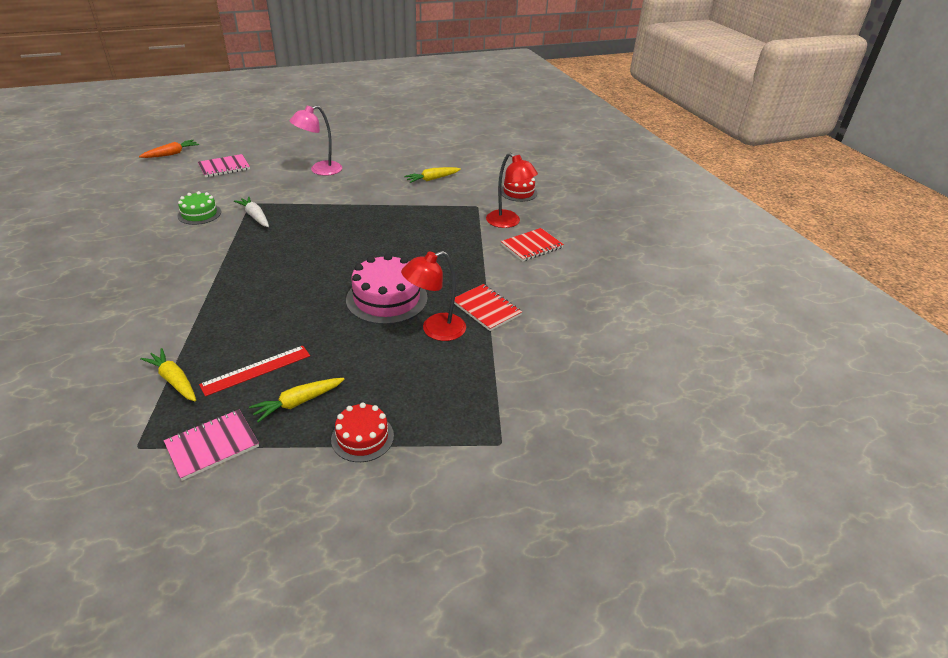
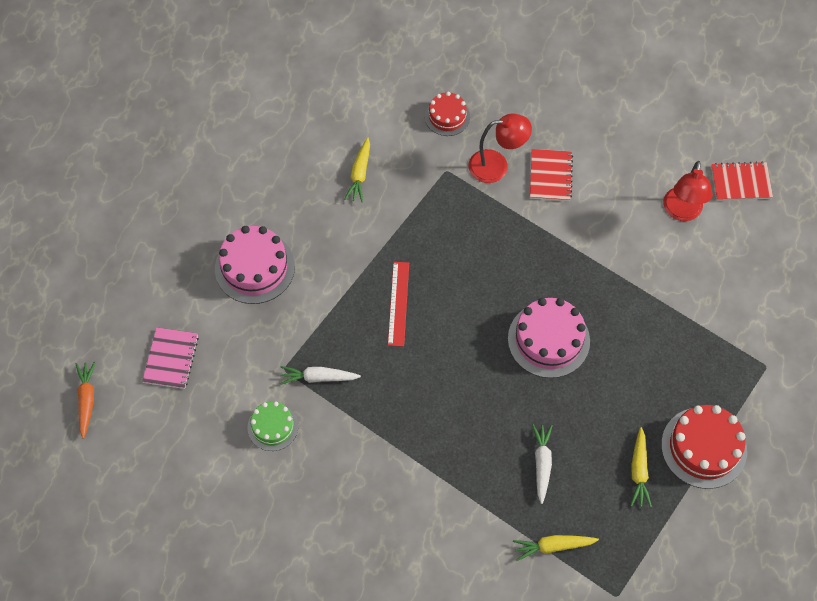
camera: 50 degrees left, 25 degrees up
(212, 445) = (648, 547): pink notebook -> none
(256, 370) = (579, 483): red ruler -> red ruler (398, 303)
(260, 340) = (542, 463): none -> white carrot
(320, 170) = (254, 267): pink lamp -> pink cake
(362, 437) = (703, 447): red cake -> red cake, size x1.67
(435, 330) = (617, 329): red lamp -> red lamp (682, 212)
(486, 309) = (615, 275): red notebook -> red notebook (740, 182)

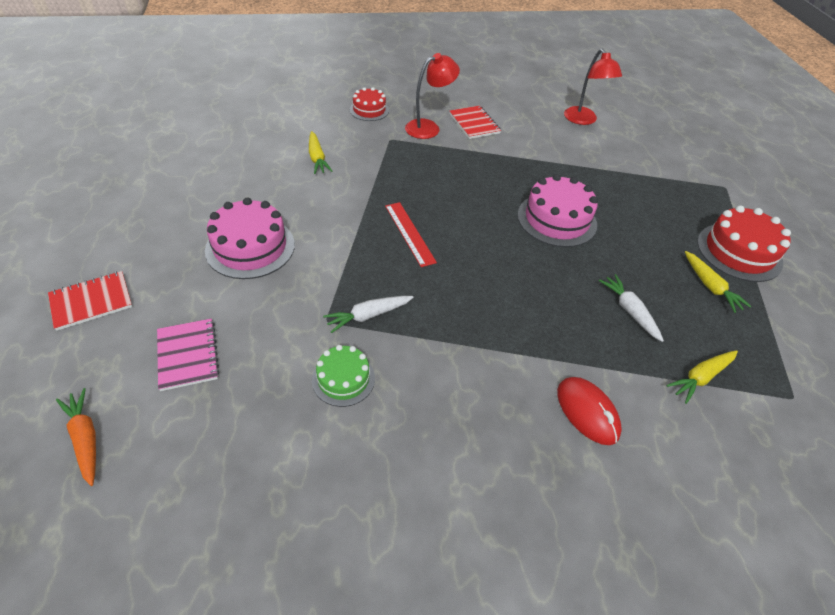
camera: 30 degrees left, 15 degrees down
(438, 532) = (587, 412): none -> red mouse
(740, 182) = (606, 97): red notebook -> red notebook (91, 301)

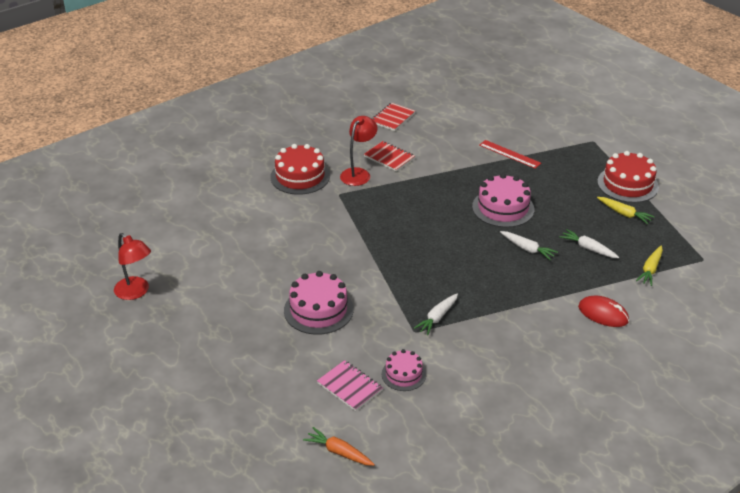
camera: 25 degrees left, 10 degrees down
(91, 301) = (251, 386): red notebook -> red notebook (392, 118)
(262, 370) = (403, 374): none -> pink cake
(317, 158) = (299, 230): yellow carrot -> none
(343, 379) = (456, 357): green cake -> none
(369, 110) = (300, 176): red cake -> red cake, size x1.67
(409, 233) = (416, 256): red ruler -> red ruler (509, 154)
(549, 279) = (527, 249): none -> white carrot
(583, 120) = (465, 124): red lamp -> red lamp (136, 292)

